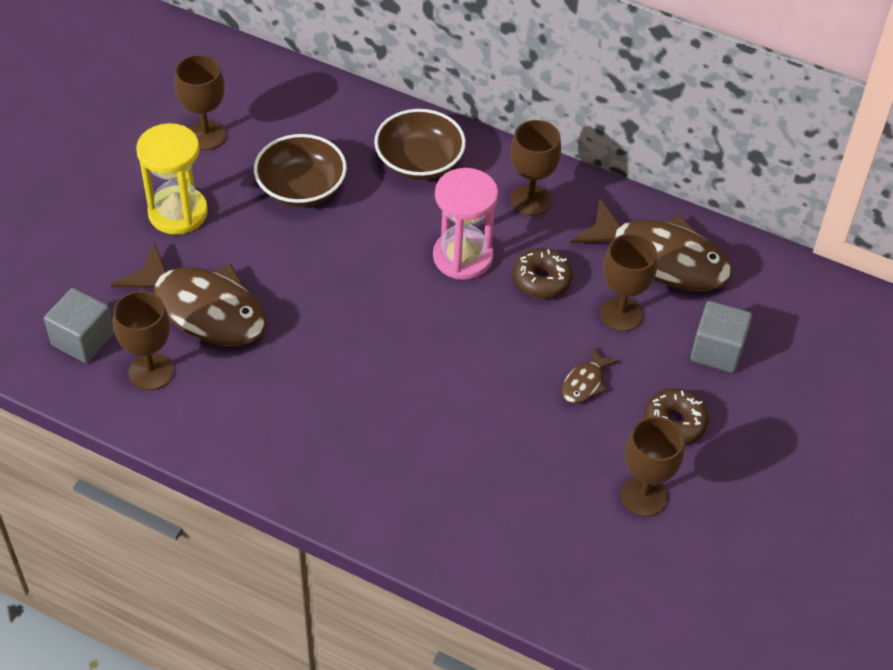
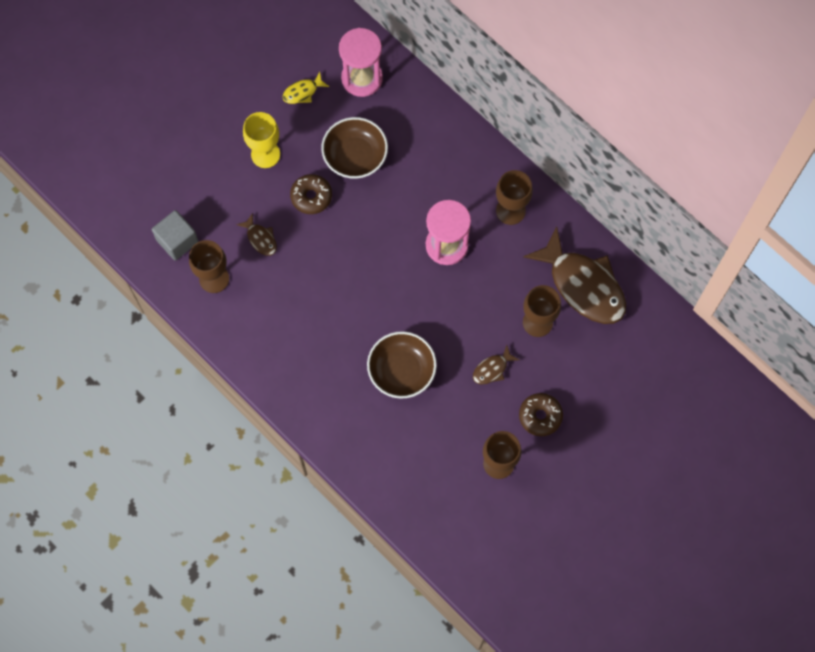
camera: 20 degrees right, 20 degrees up
(178, 213) = (265, 154): yellow hourglass -> yellow goblet
(203, 309) = (260, 238): brown fish -> brown fish, size x0.43
(206, 135) = (303, 92): brown goblet -> yellow fish
(279, 105) = (362, 78): none -> pink hourglass
(419, 161) = (444, 155): brown bowl -> brown bowl (401, 370)
(541, 280) = (494, 279): brown donut -> brown donut (311, 197)
(717, 350) = (591, 370): grey cube -> none

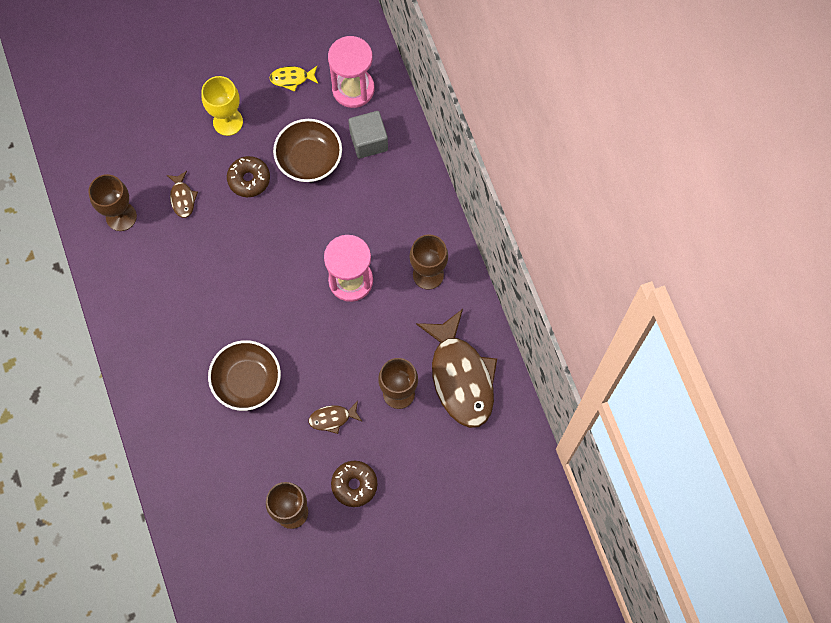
camera: 25 degrees right, 0 degrees up
(177, 241) = (106, 167): grey cube -> grey cube (368, 141)

